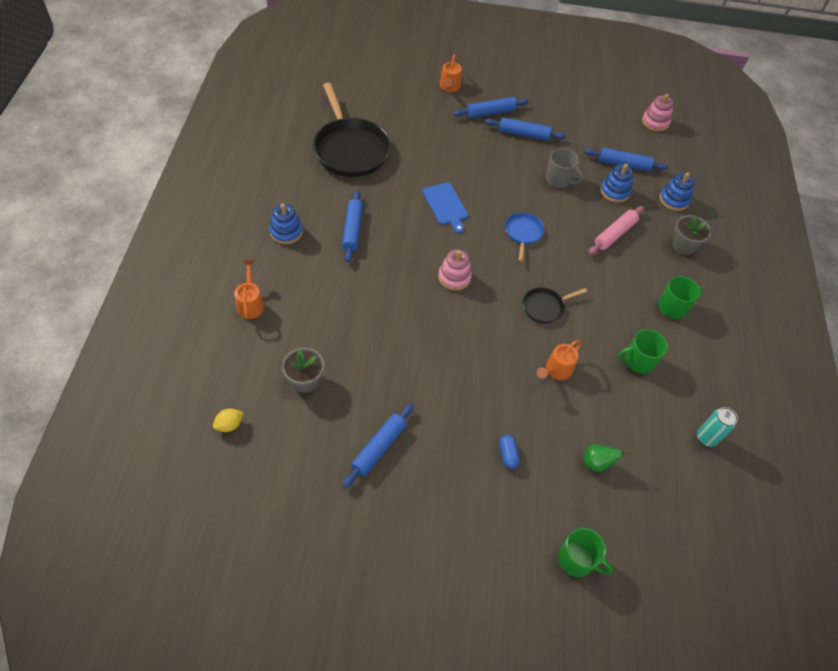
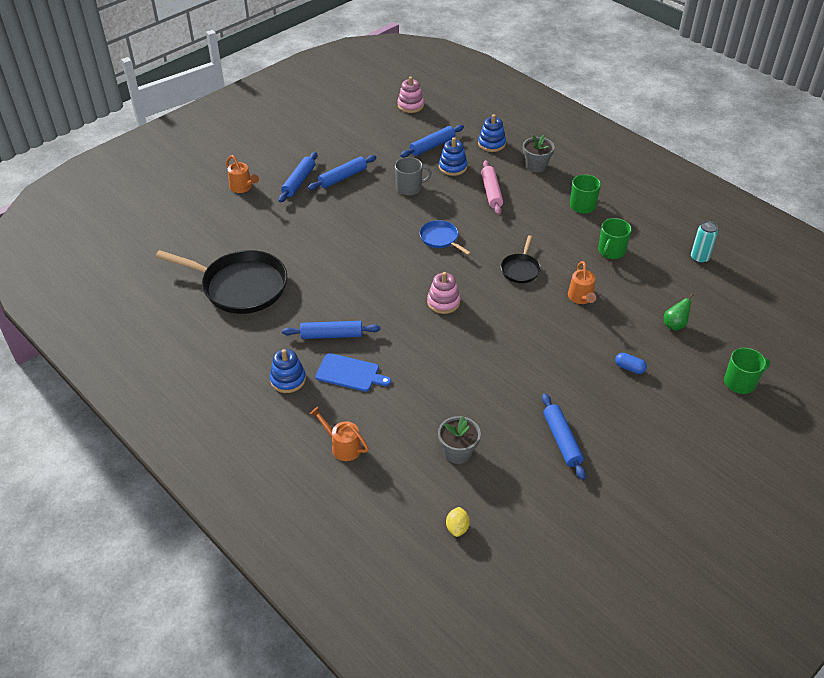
camera: 45 degrees left, 10 degrees down
(352, 230) = (331, 335): blue rolling pin -> blue rolling pin turned 45 degrees counterclockwise
(446, 205) = (367, 264): blue cutting board -> blue cutting board (350, 373)

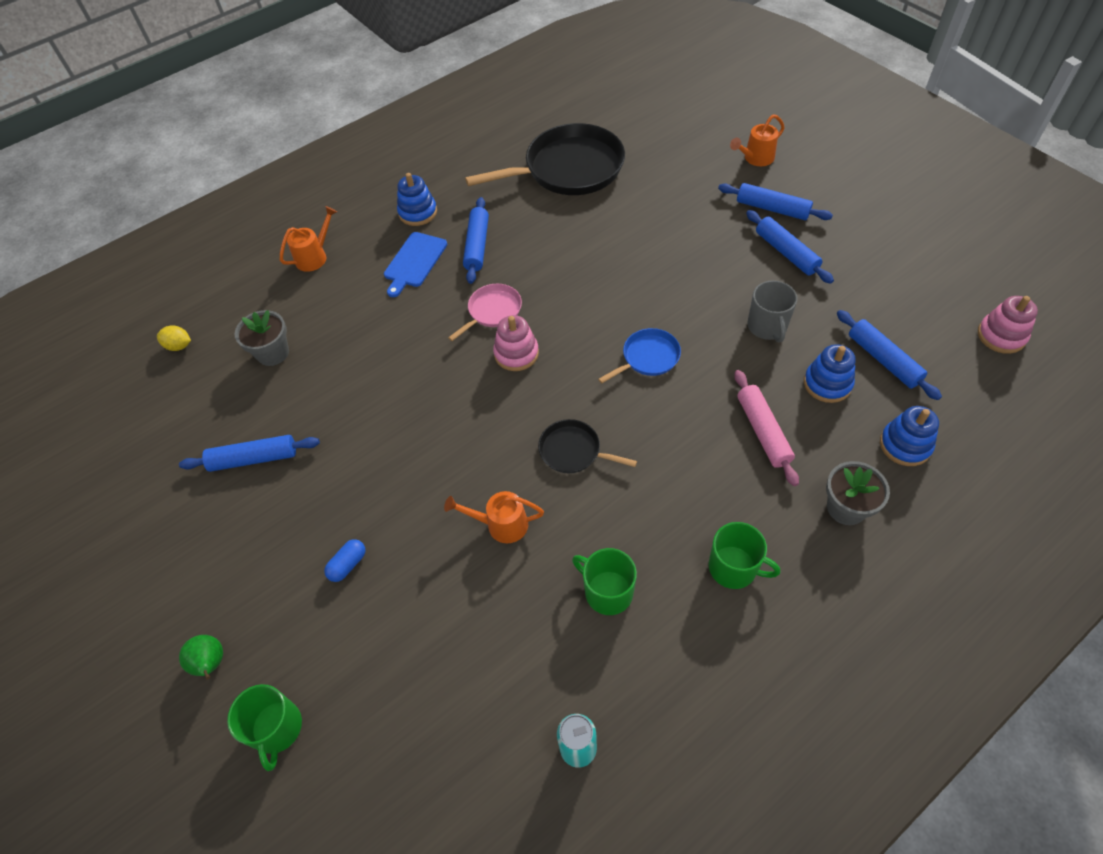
camera: 100 degrees right, 10 degrees up
(241, 286) = (569, 169): black pan -> black pan turned 135 degrees counterclockwise
(403, 319) = (493, 311): none -> pink pan
(491, 192) = (763, 431): pink rolling pin -> pink rolling pin turned 75 degrees clockwise
(674, 325) = (419, 655): green pear -> green pear (211, 664)

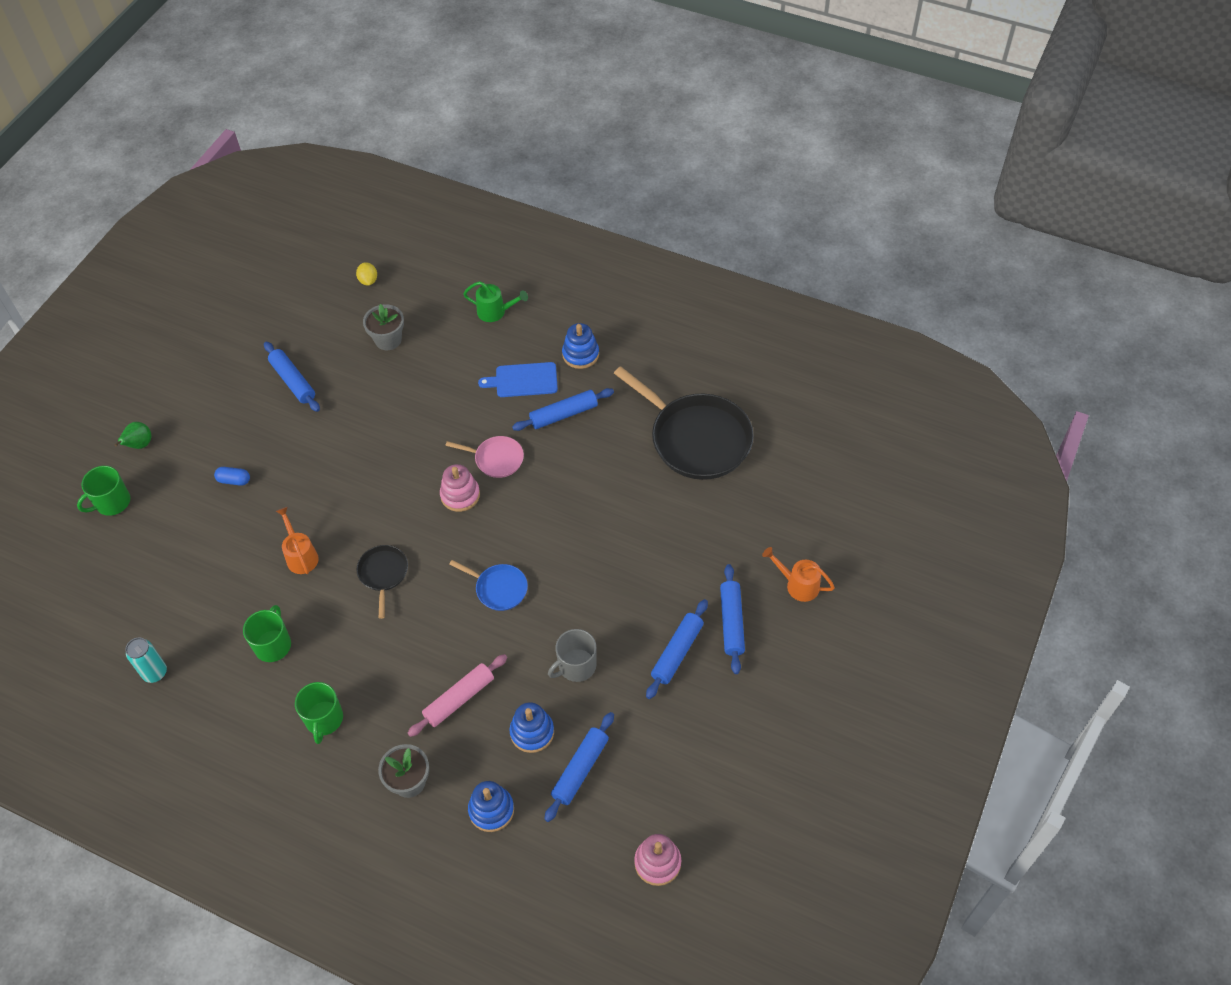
camera: 60 degrees right, 0 degrees up
(315, 256) = (496, 312): orange watering can -> green watering can

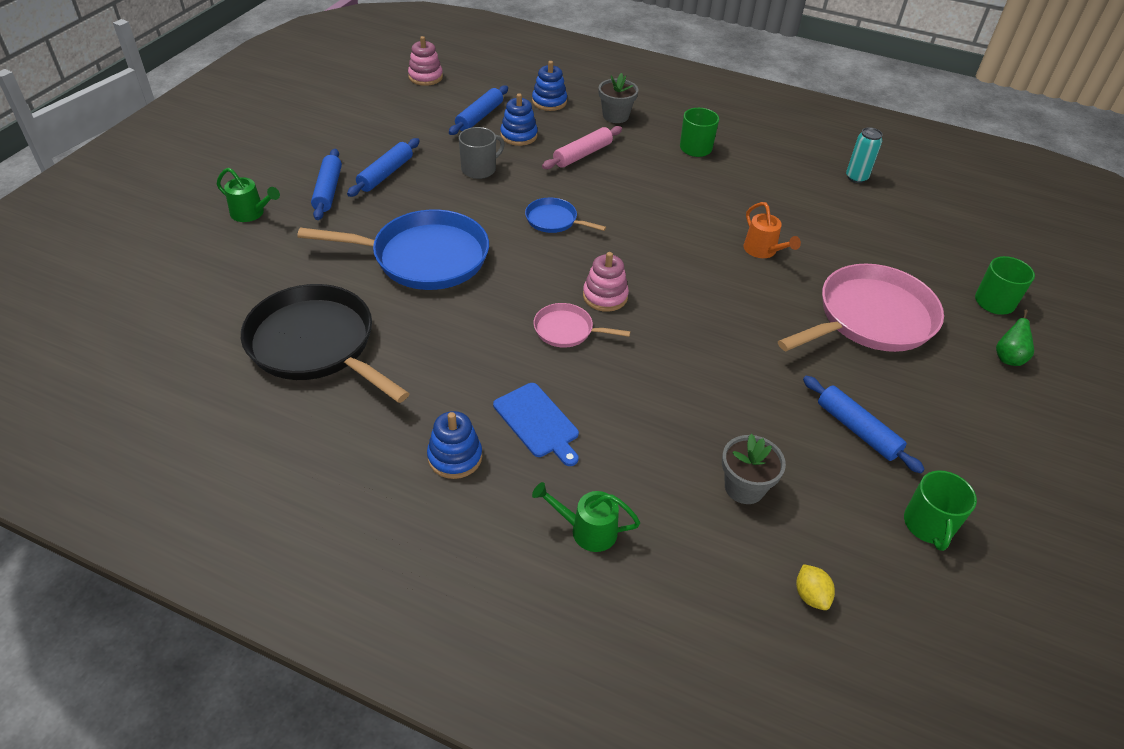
camera: 175 degrees right, 10 degrees down
(234, 480) = (870, 318): blue capsule -> pink pan
(273, 645) = (760, 191): green mug -> green mug (928, 525)
(383, 574) = (673, 234): black pan -> none
(523, 380) = (538, 422): blue cutting board -> blue cutting board turned 60 degrees clockwise
(563, 414) = (483, 377): blue rolling pin -> none
(621, 534) = (424, 257): none -> blue pan
(797, 584) = (251, 213): orange watering can -> green watering can

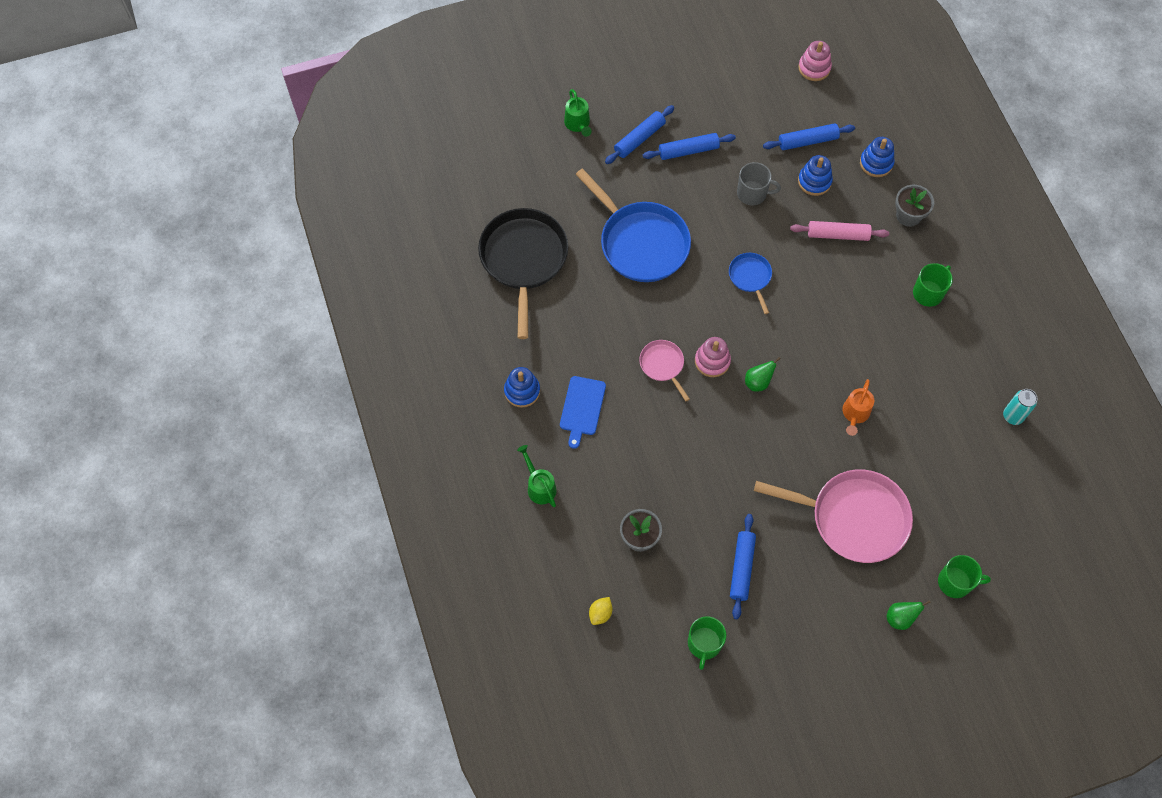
camera: 50 degrees right, 20 degrees up
(662, 283) = (758, 382): none -> green pear
(928, 525) = (704, 644): green mug -> green mug turned 45 degrees counterclockwise

